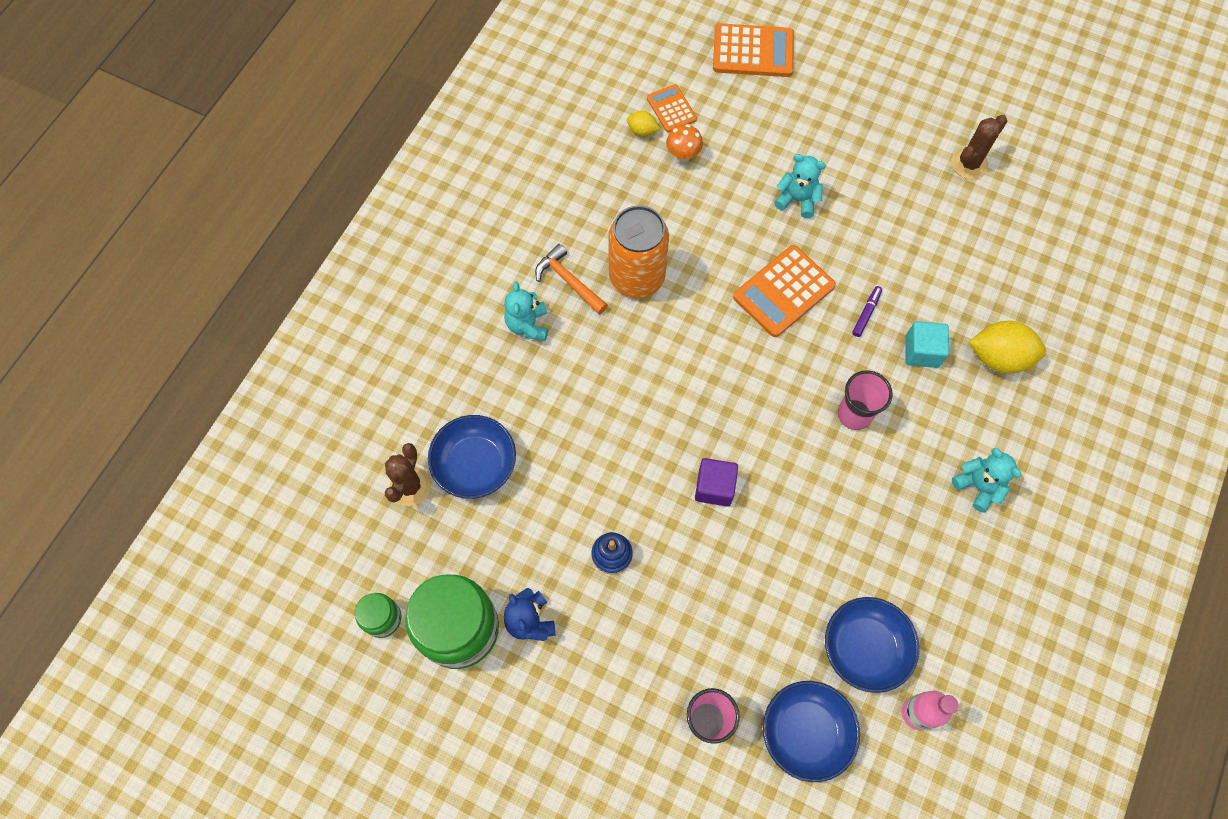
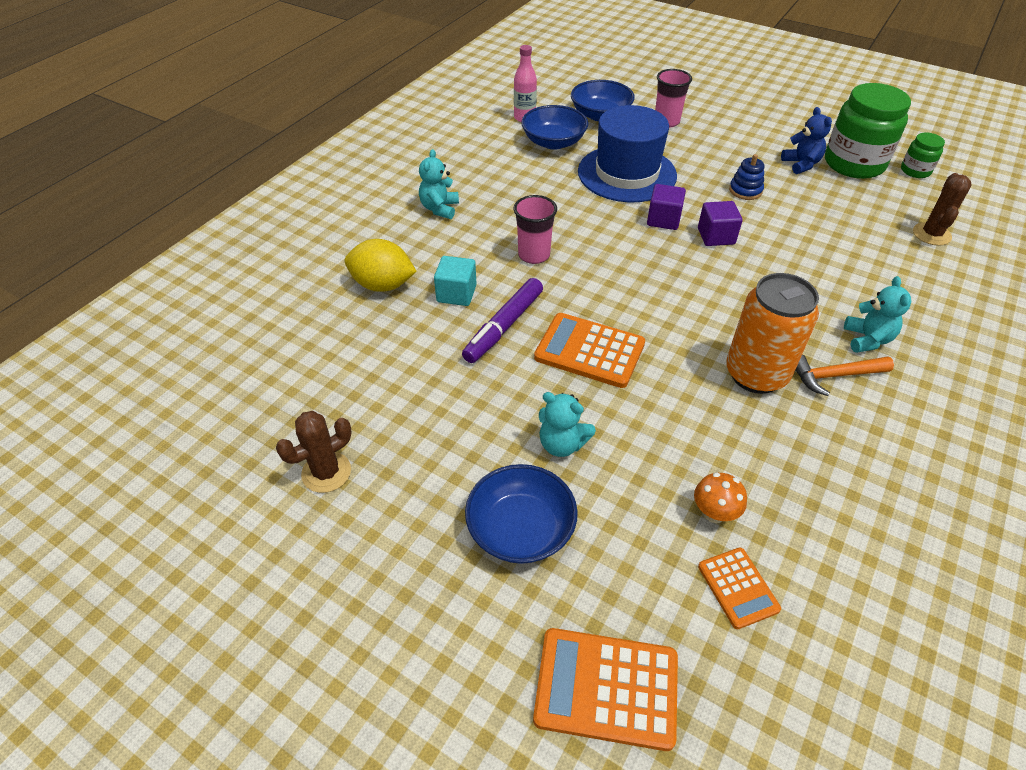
camera: 175 degrees left, 20 degrees down
(475, 464) = (879, 244): blue bowl -> blue bowl (520, 529)
(568, 281) = (834, 376): orange hammer -> orange hammer turned 120 degrees clockwise
(642, 131) = (778, 554): yellow lemon -> none
(656, 462) = (716, 236): none -> purple cube
(760, 579) = (627, 173): none -> blue hat
(783, 291) = (589, 351): orange calculator -> orange calculator turned 120 degrees counterclockwise
(866, 313) = (504, 326): purple marker -> purple marker, size x1.98
(978, 486) = (439, 208): turquoise teddy bear -> turquoise teddy bear turned 45 degrees clockwise

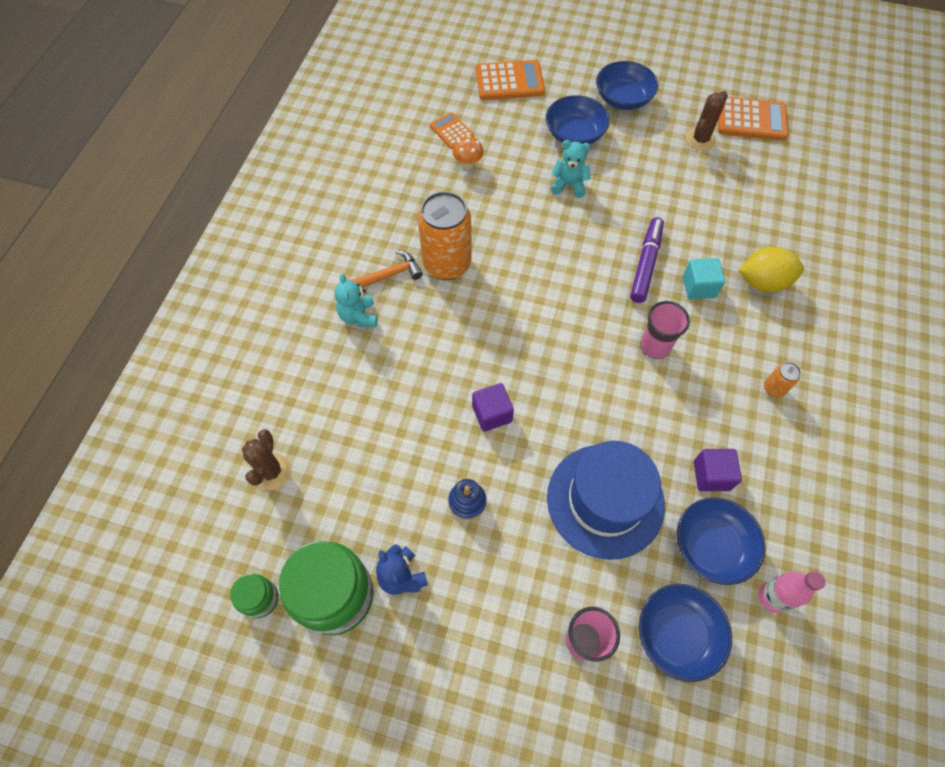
camera: 165 degrees right, 15 degrees up
(403, 584) = (623, 99): none -> blue bowl
(439, 208) = (774, 388): turquoise teddy bear -> orange can
(589, 351) = (573, 257): orange calculator -> orange calculator (751, 120)
(663, 219) = (548, 427): purple cube -> purple cube (711, 475)

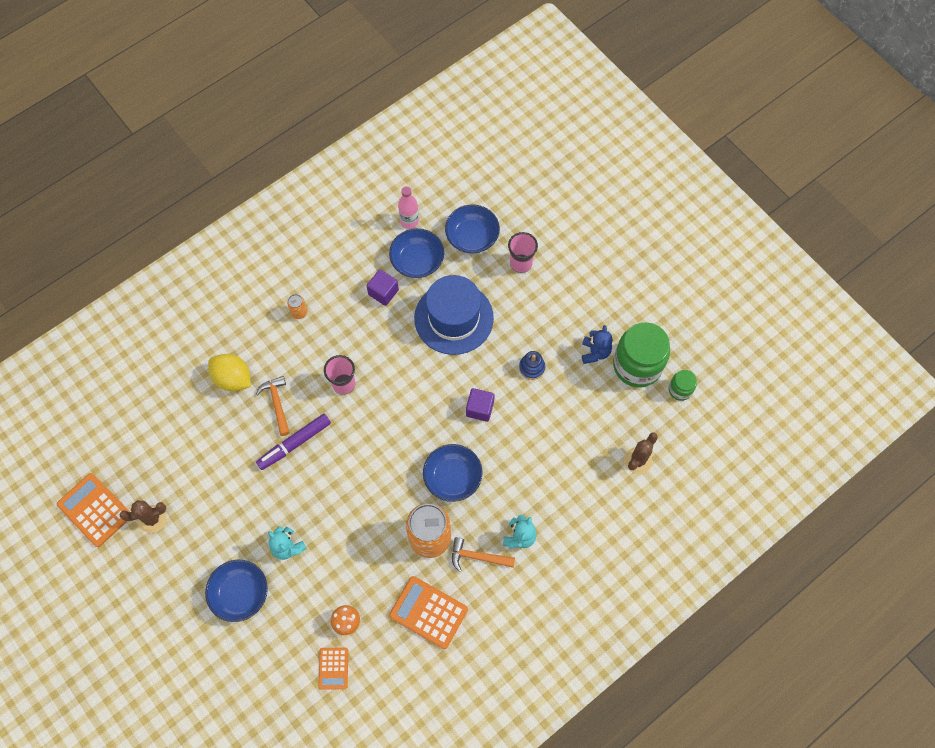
camera: 145 degrees left, 5 degrees up
(509, 81) = (242, 693): orange calculator -> orange calculator (428, 612)
(623, 99) = (169, 603): blue bowl -> blue bowl (452, 477)
(698, 287) = (277, 403): turquoise cube -> orange hammer

